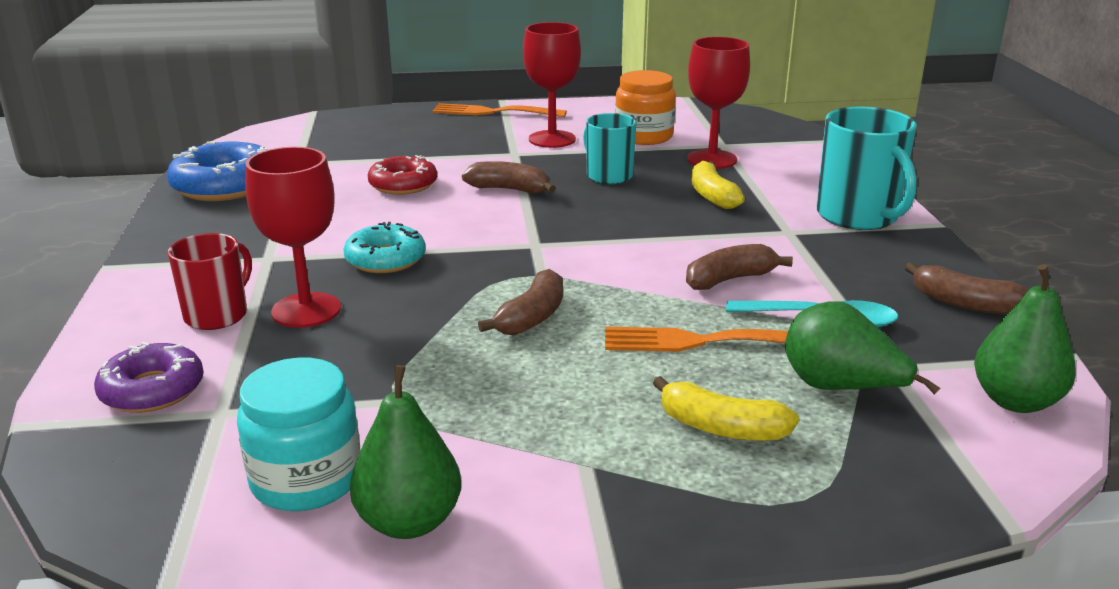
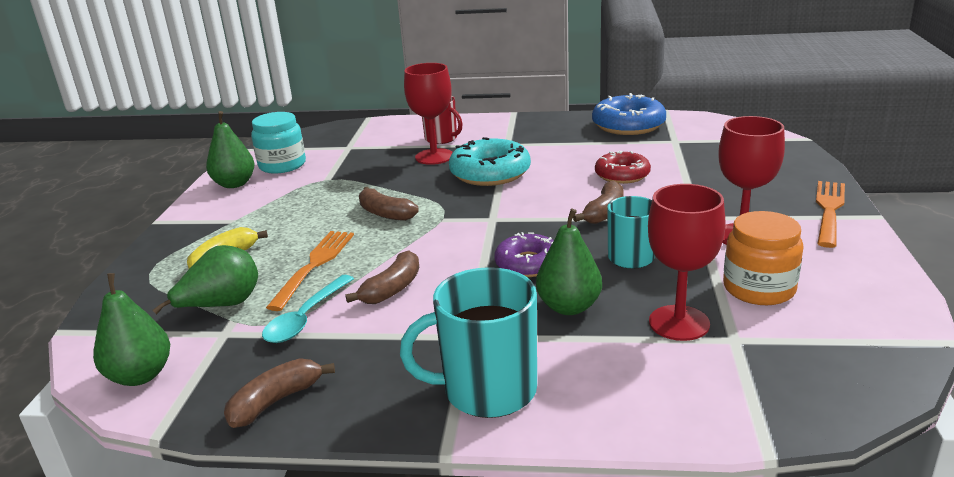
camera: 105 degrees right, 0 degrees up
(152, 390) = (377, 134): purple donut -> purple donut (528, 264)
(385, 259) = (490, 173): turquoise donut -> turquoise donut, size x1.53
(712, 196) = (569, 307): yellow banana -> green pear
(730, 279) = (392, 289): brown banana -> brown banana turned 45 degrees clockwise

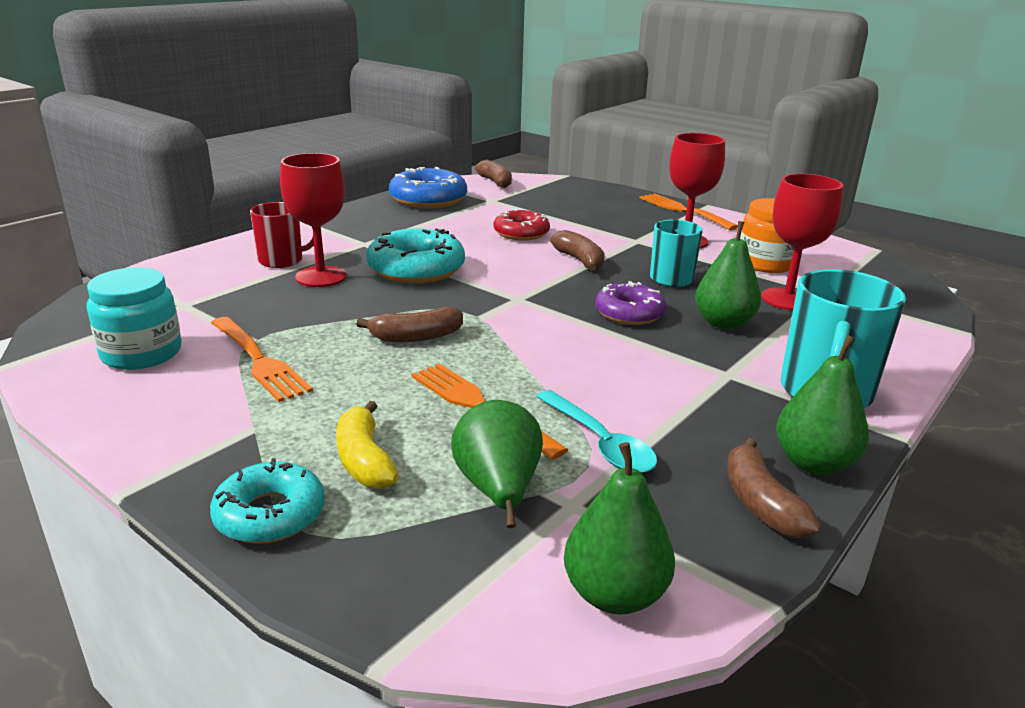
camera: 60 degrees left, 0 degrees up
(158, 258) = (270, 514): none -> turquoise donut
(234, 184) = (127, 399): green pear -> green pear (813, 463)
(305, 190) = (258, 360): none -> orange fork
(392, 289) = (596, 381): brown banana -> brown banana (495, 182)

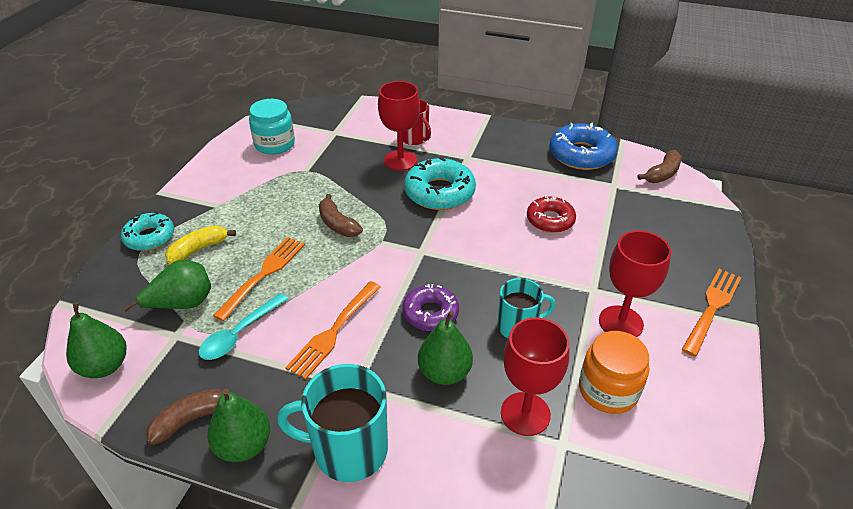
camera: 70 degrees right, 15 degrees up
(258, 360) = (283, 180): orange fork -> orange fork (334, 330)
(579, 260) = (516, 265): brown banana -> none

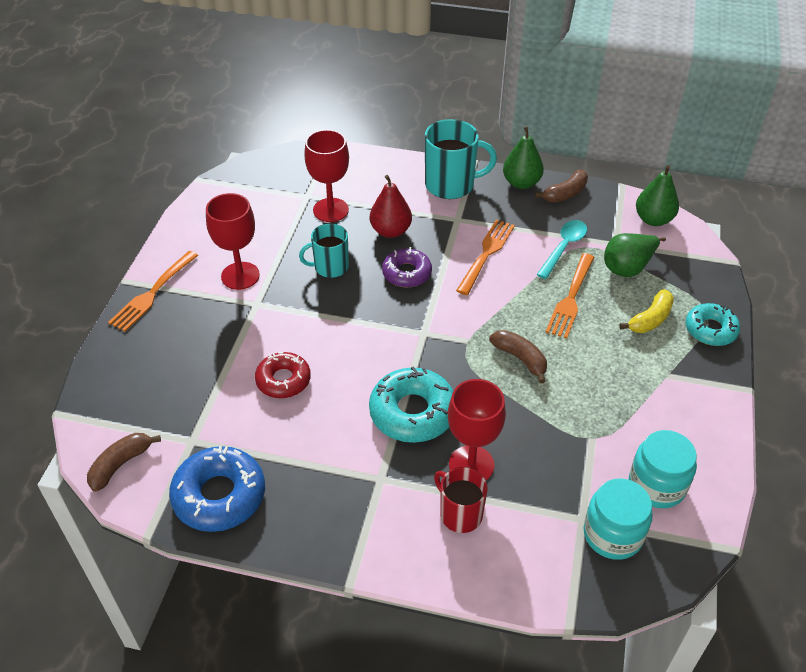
camera: 175 degrees right, 5 degrees up
(319, 125) = (612, 534): none -> turquoise jar
(444, 372) = (390, 231): green pear -> red pear
(608, 390) = (266, 227): orange jar -> none

